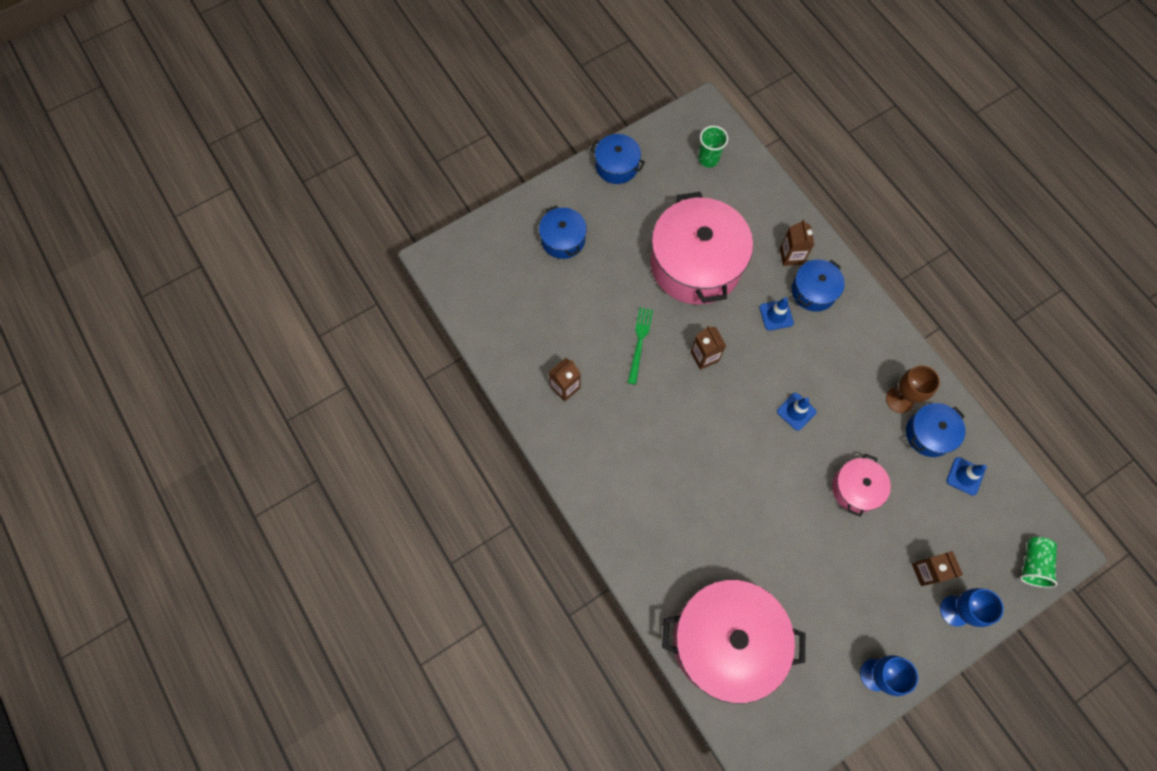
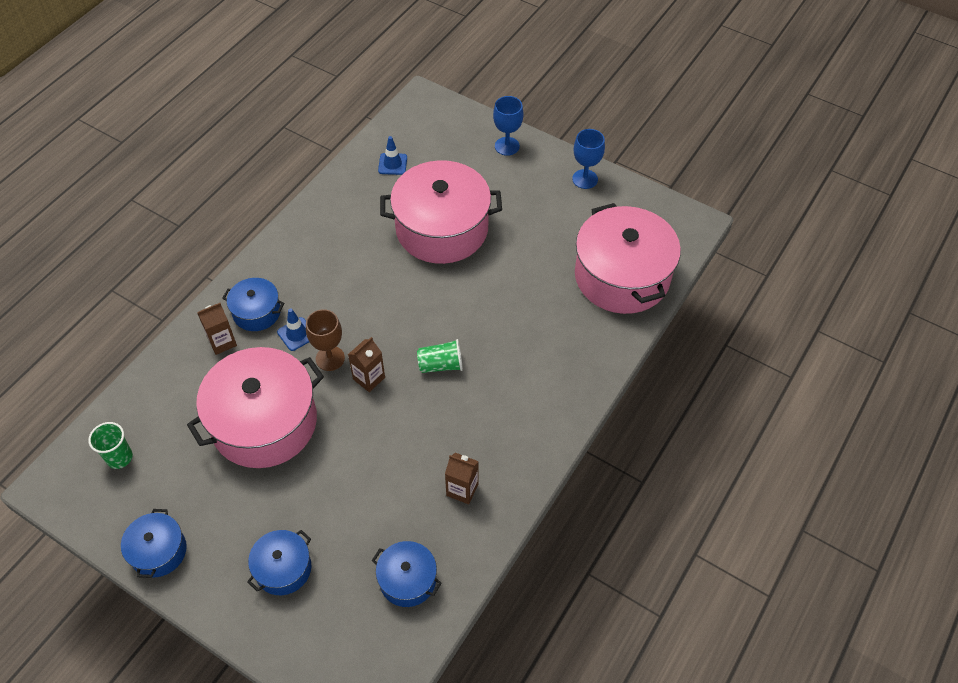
camera: 115 degrees left, 15 degrees down
(639, 342) = (379, 440): green fork -> none
(796, 411) = (391, 289): blue traffic cone -> none
(856, 488) = (442, 229): pink pot -> pink pot, size x2.04
(899, 399) = (343, 221): brown goblet -> brown goblet (330, 358)
(926, 571) = (486, 169): brown carton -> none
(929, 434) = (366, 194): blue pot -> blue pot (407, 580)
(1032, 564) = (443, 112): green cup -> green cup (441, 365)

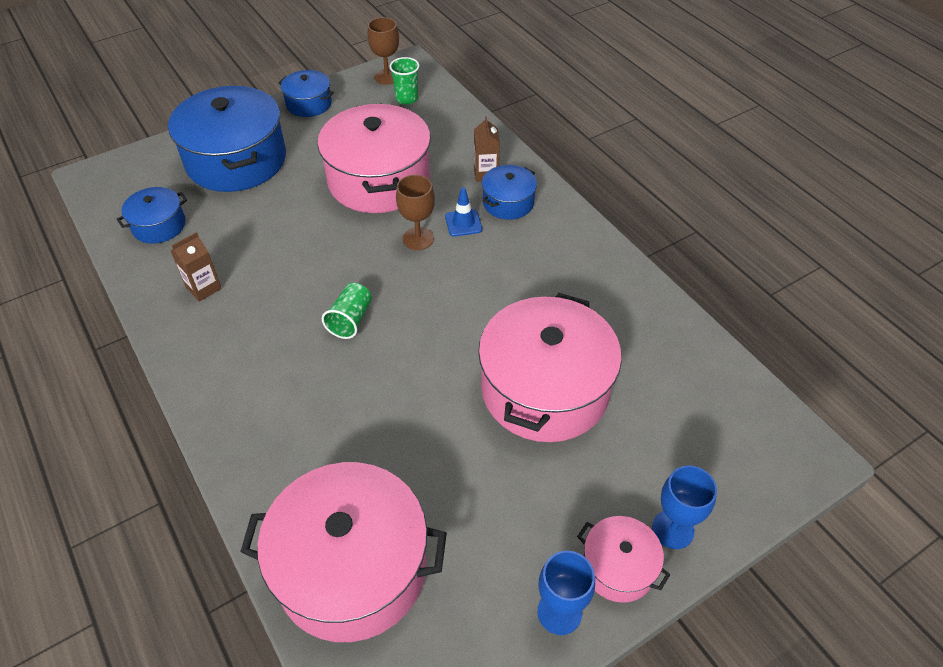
camera: 115 degrees right, 5 degrees down
(81, 496) = (387, 77): none -> brown goblet
(283, 568) = (236, 160): blue pot -> blue pot, size x2.04
(369, 378) = (375, 259): brown carton -> none
(392, 164) = (683, 376): blue traffic cone -> none
(544, 162) = (618, 567): none -> pink pot

